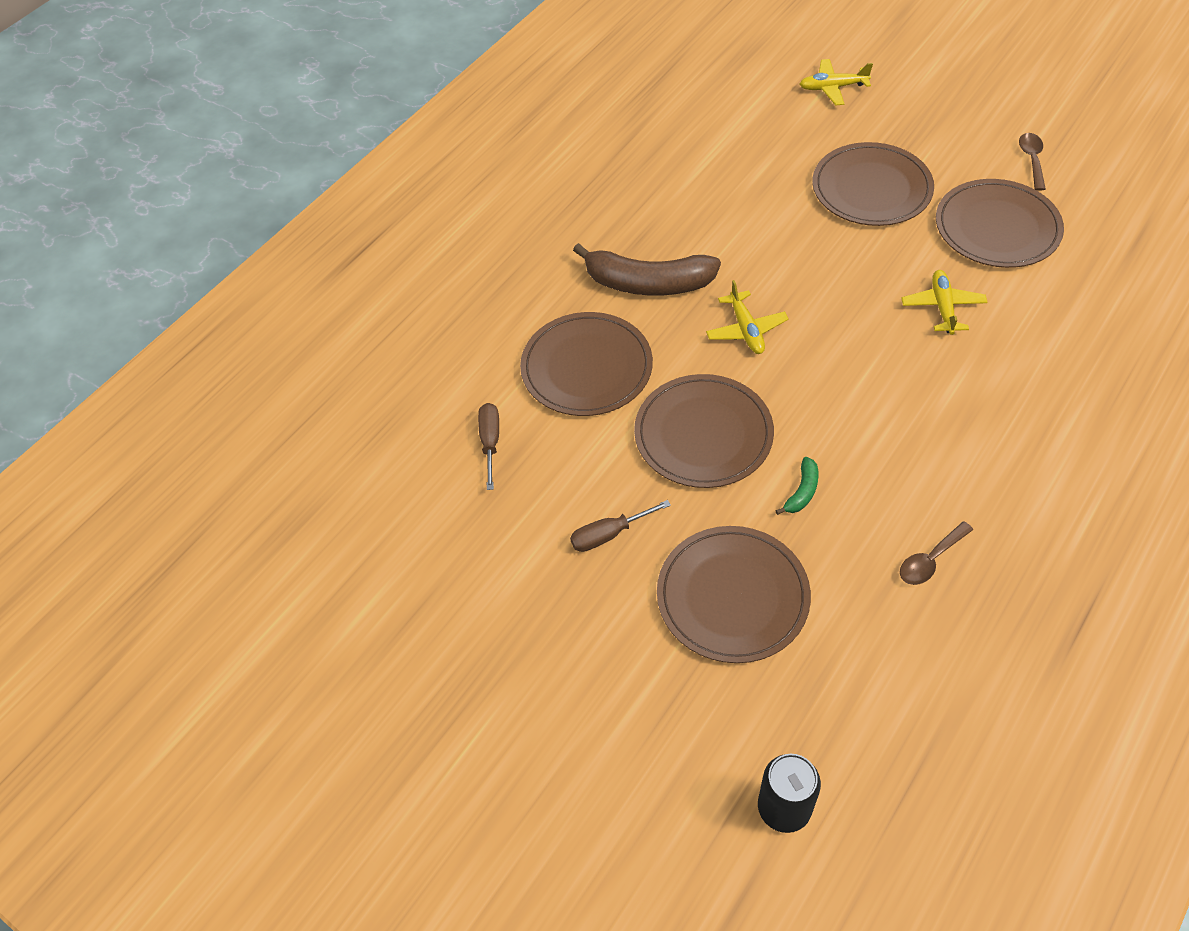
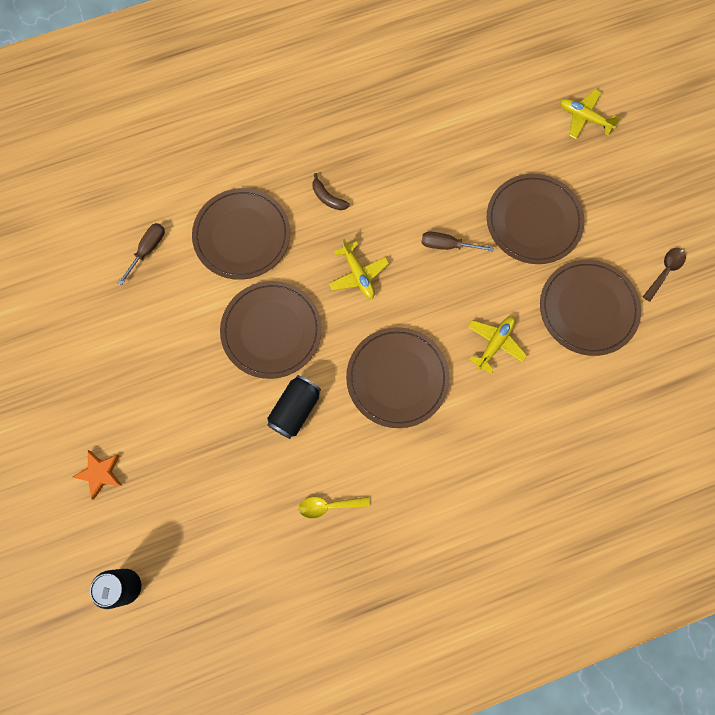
camera: 30 degrees right, 20 degrees up
(609, 534) = (165, 359): brown screwdriver -> brown screwdriver (447, 245)
(638, 704) = (100, 473): none -> orange star
(648, 283) = (328, 198): brown banana -> brown banana, size x0.44
(732, 596) = (200, 447): brown plate -> brown plate (397, 378)
(746, 330) = (358, 274): yellow plane -> yellow plane turned 45 degrees counterclockwise
(802, 491) = (295, 410): green banana -> black can
(930, 560) = (328, 506): brown spoon -> yellow spoon

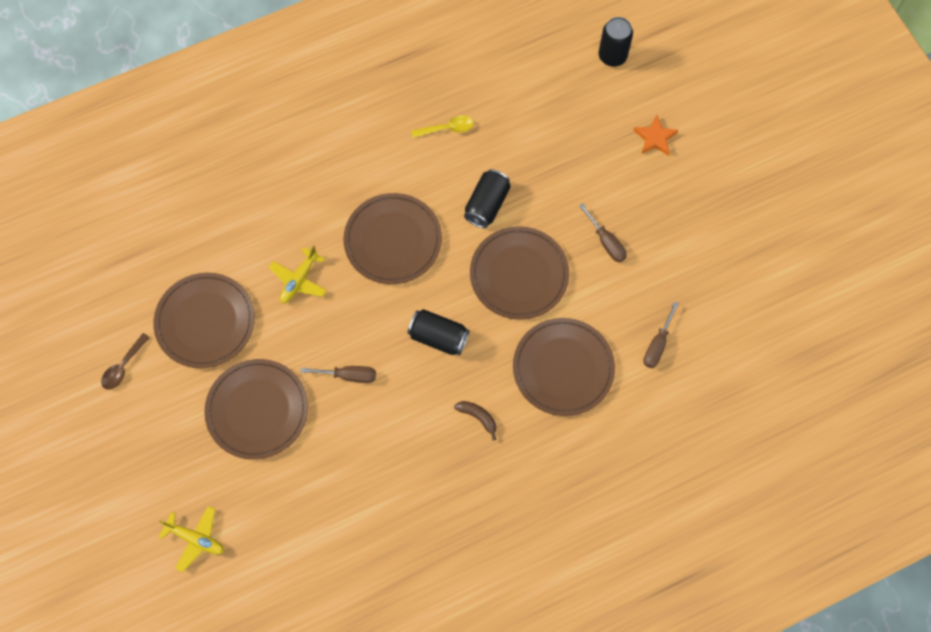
camera: 175 degrees right, 5 degrees down
(177, 358) = (606, 242): none -> brown screwdriver
(358, 274) = (438, 337): yellow plane -> black can

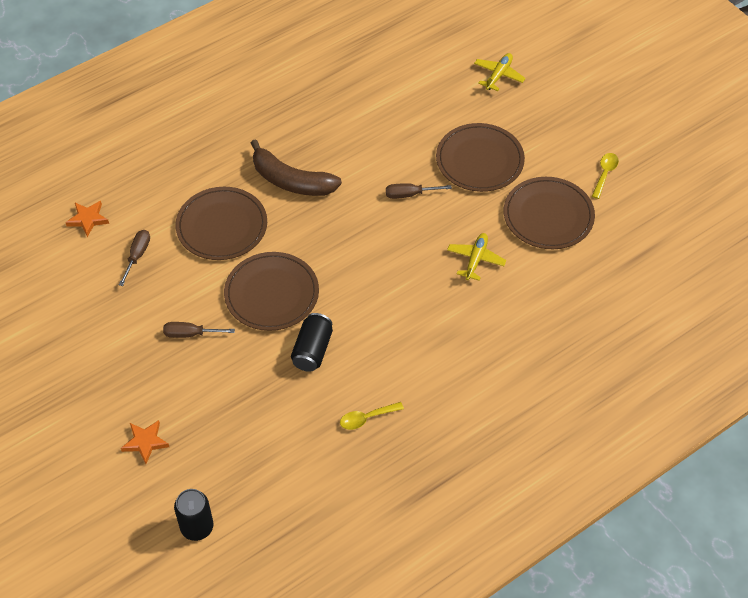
camera: 170 degrees right, 15 degrees down
(123, 367) = (605, 174): brown spoon -> yellow spoon
(195, 539) = (498, 75): yellow plane -> yellow plane turned 105 degrees clockwise
(393, 240) = (397, 305): brown plate -> none
(438, 337) = (337, 233): black can -> none
(478, 417) = (291, 181): brown banana -> brown banana, size x2.27
(606, 242) = (190, 334): brown screwdriver -> brown screwdriver turned 45 degrees counterclockwise
(712, 402) = (88, 219): none -> orange star

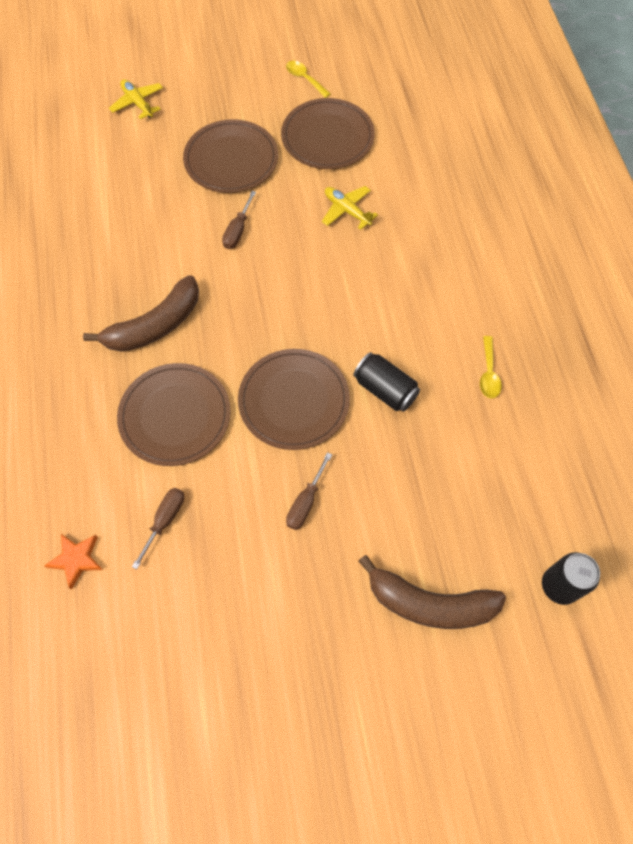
camera: 65 degrees left, 10 degrees up
(137, 256) = (165, 521): brown screwdriver -> brown screwdriver turned 75 degrees clockwise
(145, 442) = (429, 603): orange star -> brown banana

